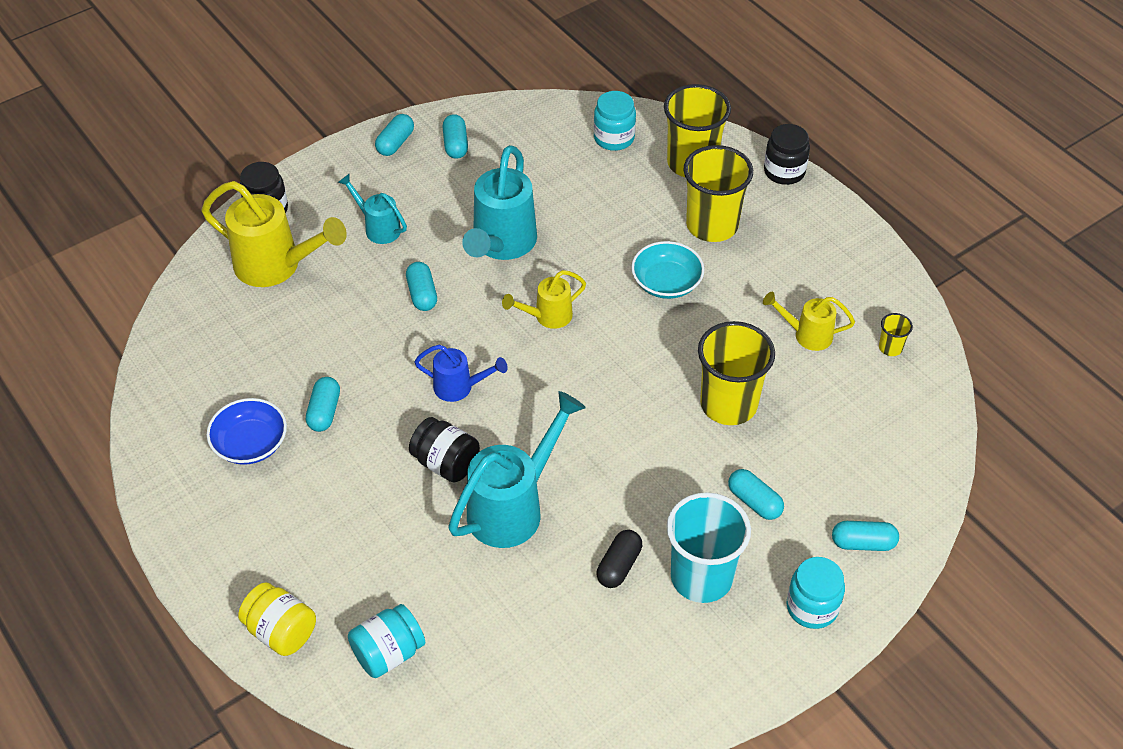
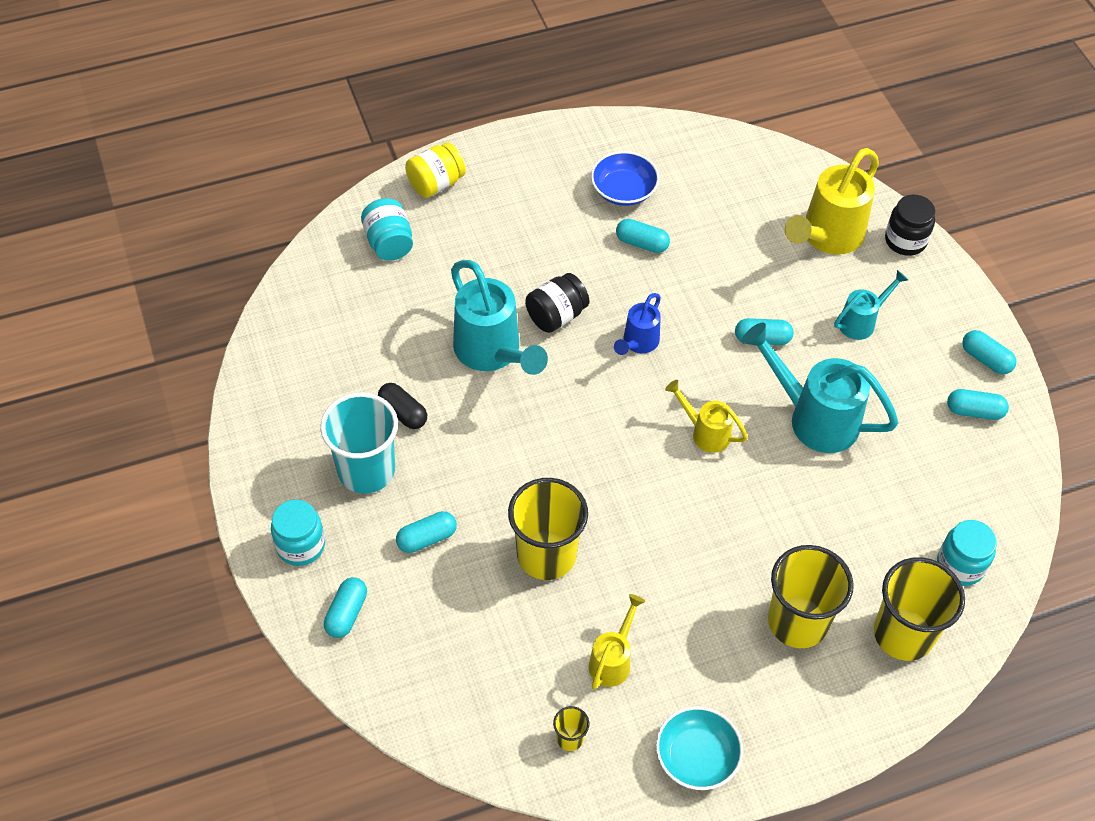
camera: 105 degrees right, 5 degrees up
(547, 317) = (705, 432): yellow watering can -> yellow watering can turned 45 degrees counterclockwise
(666, 282) = (723, 550): turquoise bowl -> turquoise bowl (696, 757)
(784, 171) = (869, 731): black jar -> none

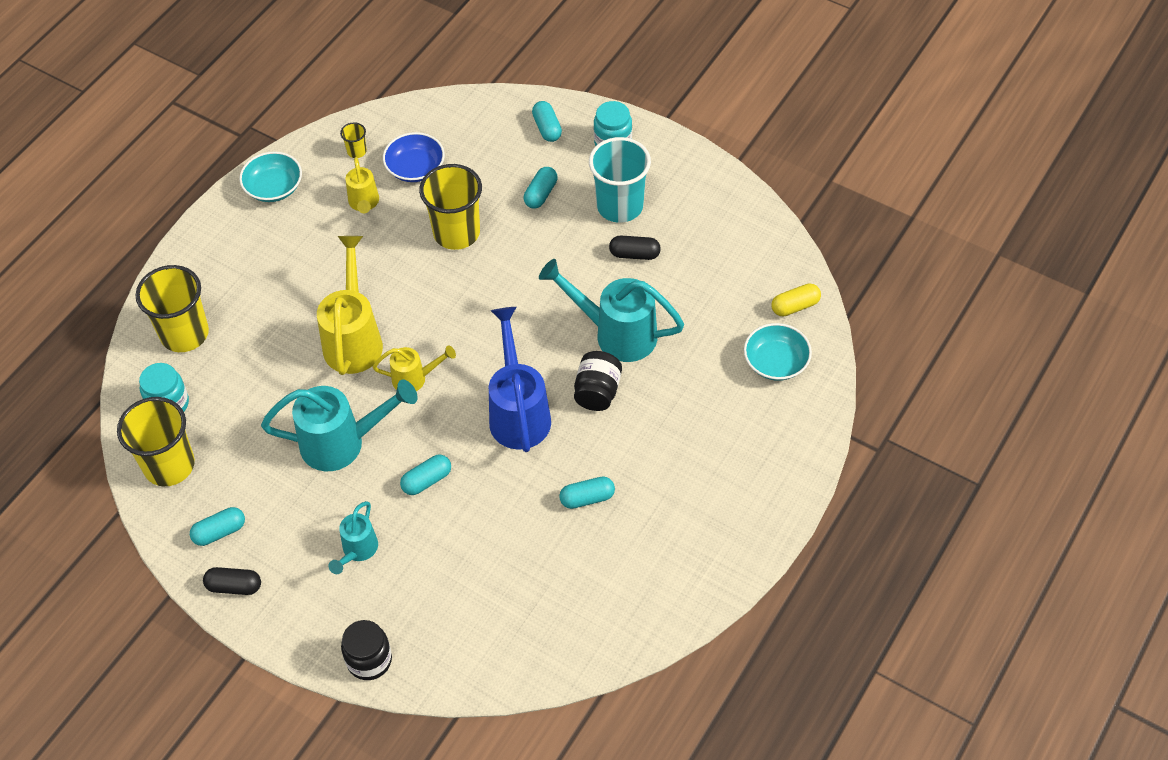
camera: 145 degrees right, 0 degrees up
(322, 274) = (795, 306): none -> yellow capsule
(389, 243) = (776, 362): turquoise jar -> turquoise bowl
(436, 184) = (796, 435): yellow jar -> none
(623, 190) = (644, 538): blue bowl -> blue bowl (415, 168)
(638, 343) = (518, 412): blue watering can -> blue watering can, size x1.82
(797, 622) = (261, 297): yellow cup -> yellow cup (169, 465)
(826, 237) = (440, 614): yellow watering can -> yellow watering can (354, 338)
(985, 359) = (234, 586): turquoise capsule -> black capsule

